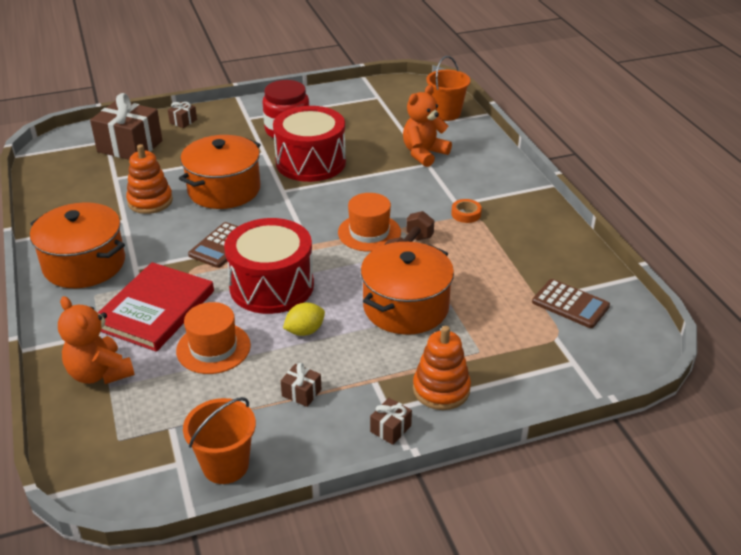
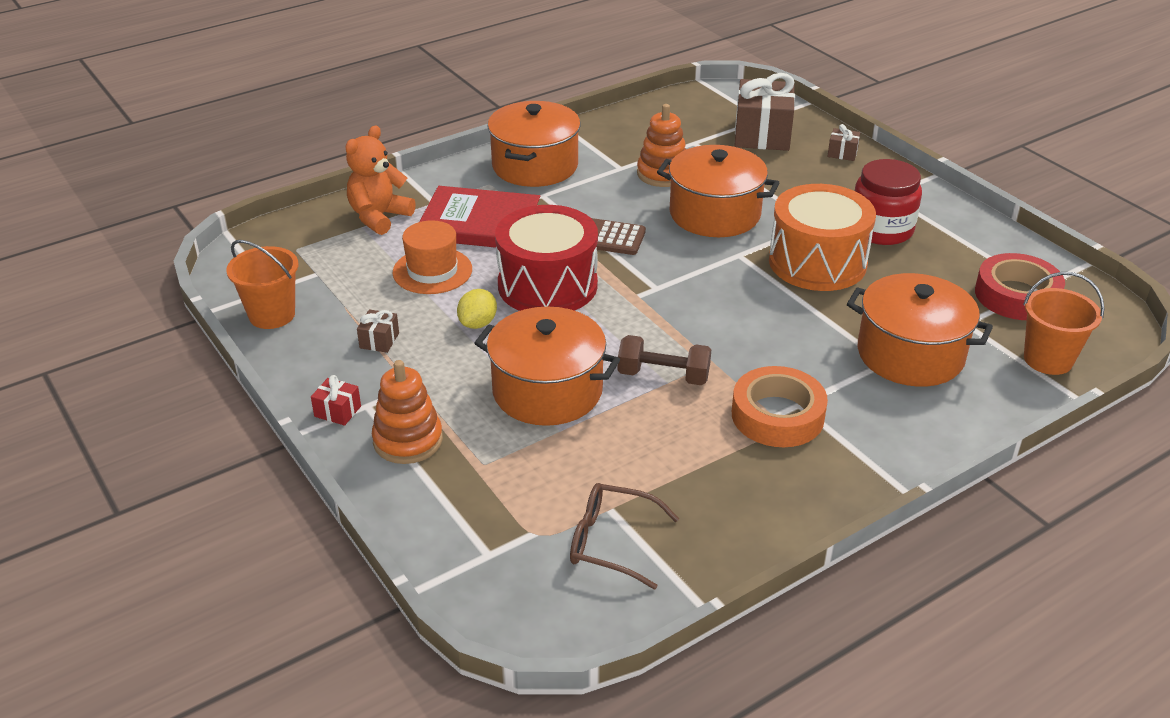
camera: 75 degrees right, 0 degrees up
(305, 331) = (478, 323): yellow lemon -> yellow lemon turned 75 degrees clockwise
(310, 162) = (817, 262): red drum -> orange drum
(369, 232) = (686, 337): orange hat -> none
(383, 106) = (1016, 295): none -> red tape
(390, 429) = (337, 411): brown gift -> red gift
(424, 154) = (910, 354): orange teddy bear -> orange pot
(466, 214) = (777, 415): orange tape -> orange tape, size x2.08
(570, 304) = (611, 542): brown calculator -> brown glasses

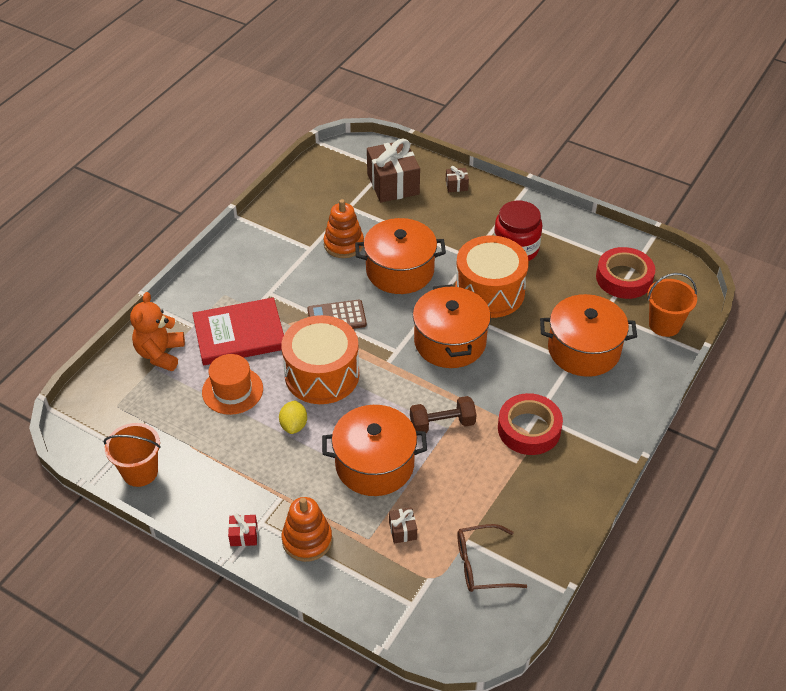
camera: 25 degrees left, 10 degrees up
(379, 340) = (234, 465): brown gift -> brown gift (402, 530)
(535, 166) = (247, 266): orange pot -> orange pot (450, 342)
(547, 285) = (322, 375): red drum -> orange drum
(777, 415) = (529, 429): orange tape -> red tape

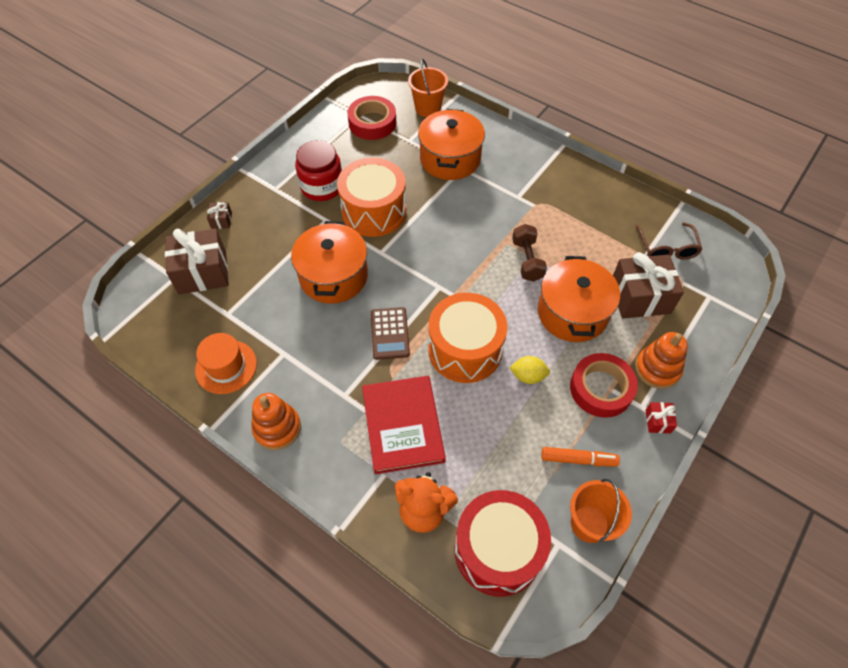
camera: 85 degrees left, 10 degrees up
(122, 405) = (498, 550): none -> red drum
(203, 465) = (578, 459): none -> orange marker
(232, 390) = (481, 432): orange hat -> orange hat (226, 367)
(344, 244) = (285, 322): orange stacking toy -> orange stacking toy (277, 428)
(402, 530) = (640, 297): brown gift -> brown gift, size x2.27
(450, 342) = (432, 246): orange pot -> none
(529, 429) = (533, 203): red tape -> red tape (601, 388)

